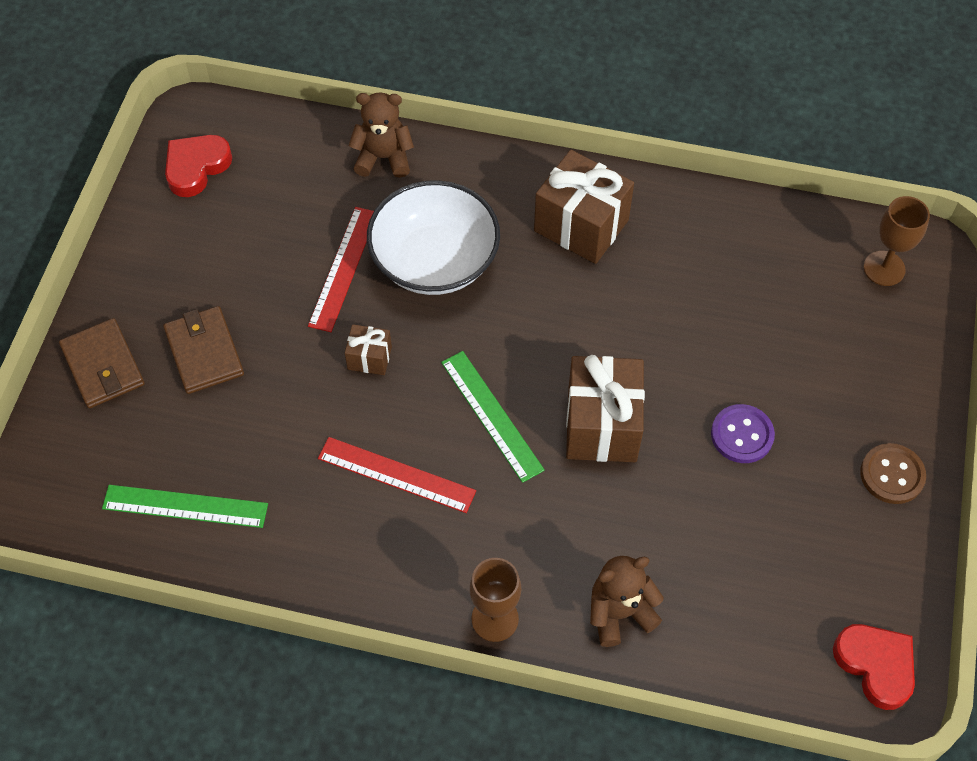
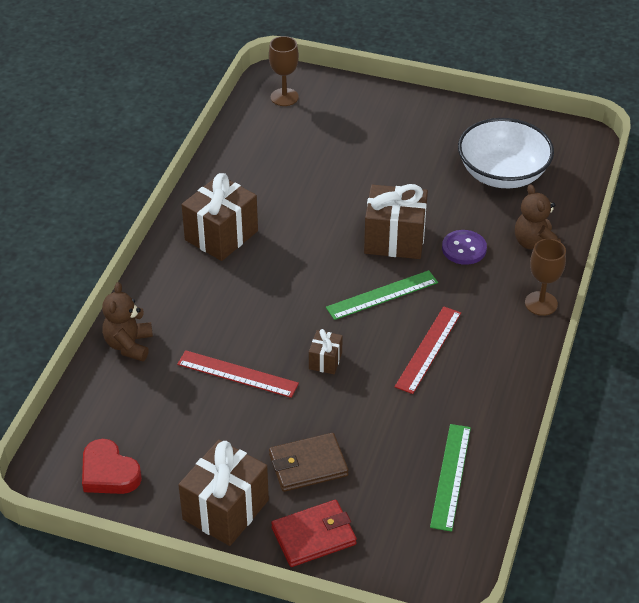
camera: 85 degrees left, 15 degrees down
(103, 366) = (313, 536): brown wallet -> red wallet
(143, 278) = (225, 509): none -> brown gift
(434, 261) = (239, 319): white bowl -> white bowl (502, 174)
(742, 435) = (406, 175): purple button -> purple button (464, 249)
(876, 665) = (566, 140): red heart -> none
(892, 475) = (439, 116): brown button -> none

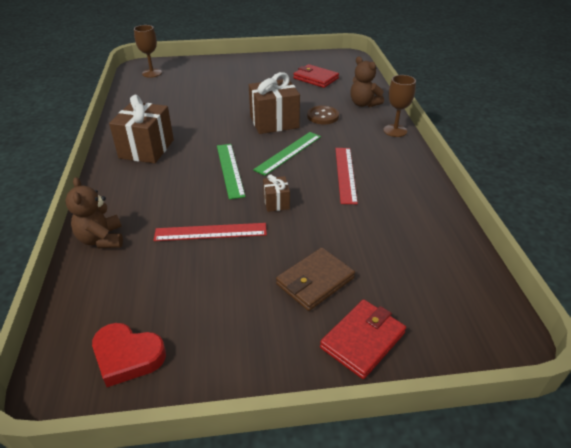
camera: 25 degrees left, 5 degrees down
(225, 509) = (266, 348): brown gift -> none
(451, 476) = (432, 250): green ruler -> green ruler (230, 170)
(464, 249) = (323, 116): purple button -> brown button
(502, 174) = (315, 78): white bowl -> red wallet

